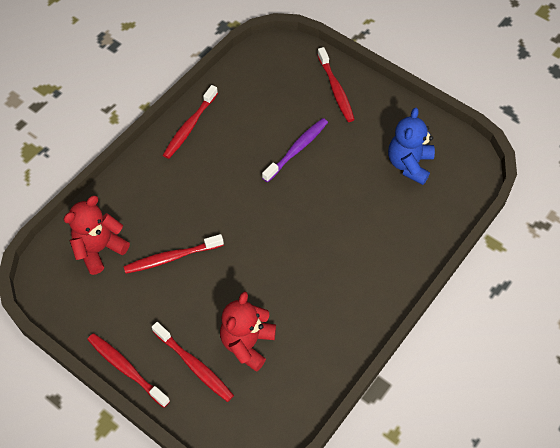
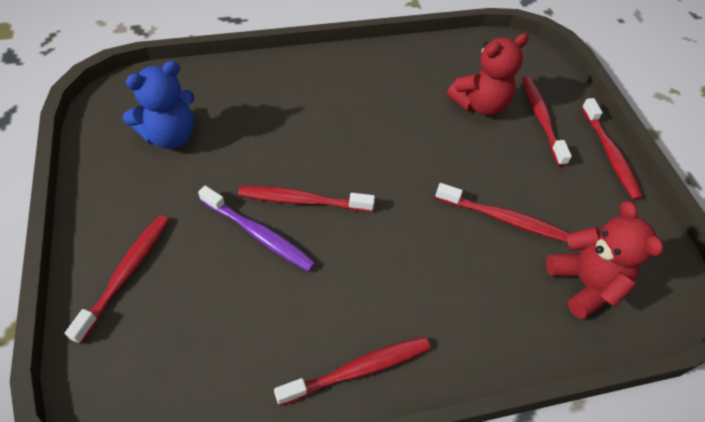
camera: 145 degrees left, 5 degrees down
(99, 249) = (584, 284): red teddy bear -> red teddy bear turned 105 degrees counterclockwise
(294, 183) = (302, 200): none -> red toothbrush
(297, 149) = (259, 234): purple toothbrush -> purple toothbrush turned 135 degrees counterclockwise

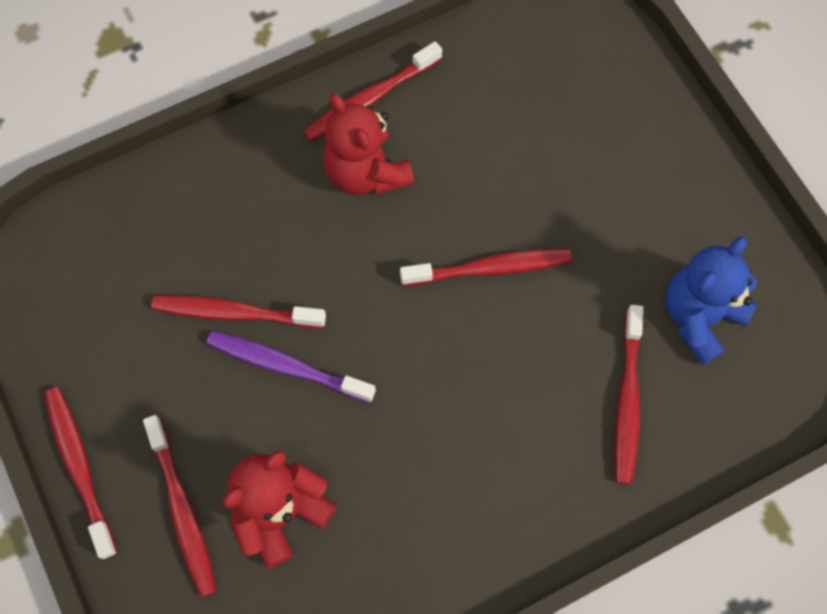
camera: 170 degrees right, 15 degrees up
(126, 274) = (640, 130): red toothbrush -> red toothbrush (627, 400)
(259, 234) = (523, 210): purple toothbrush -> purple toothbrush (286, 366)
(584, 284) = (134, 250): red teddy bear -> red teddy bear (366, 173)

